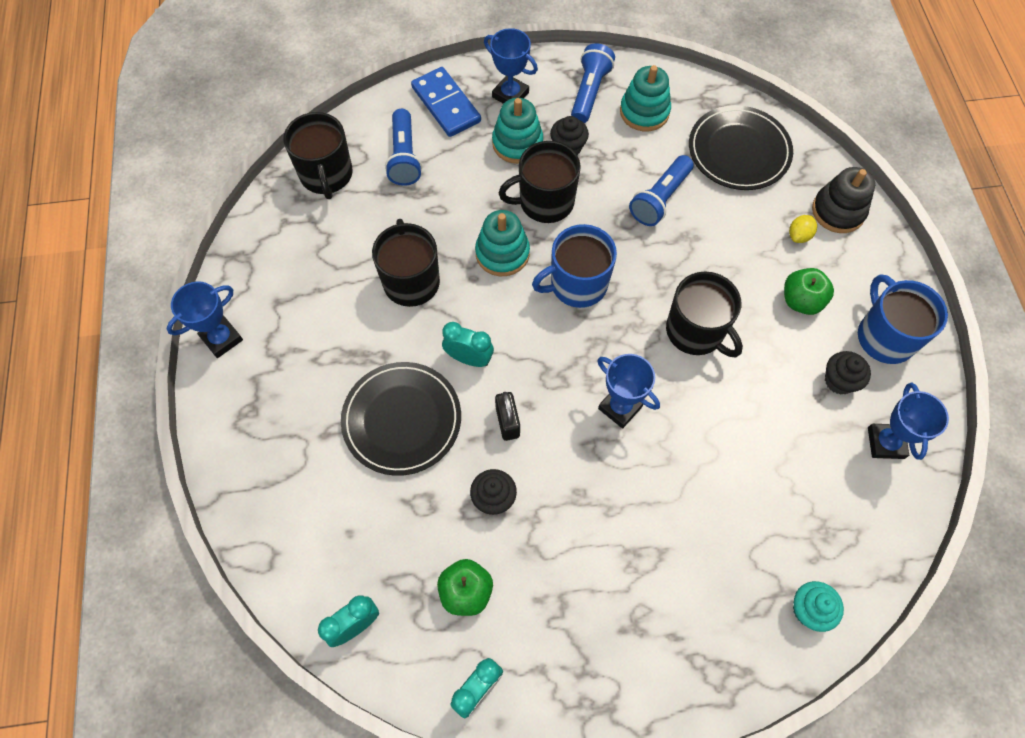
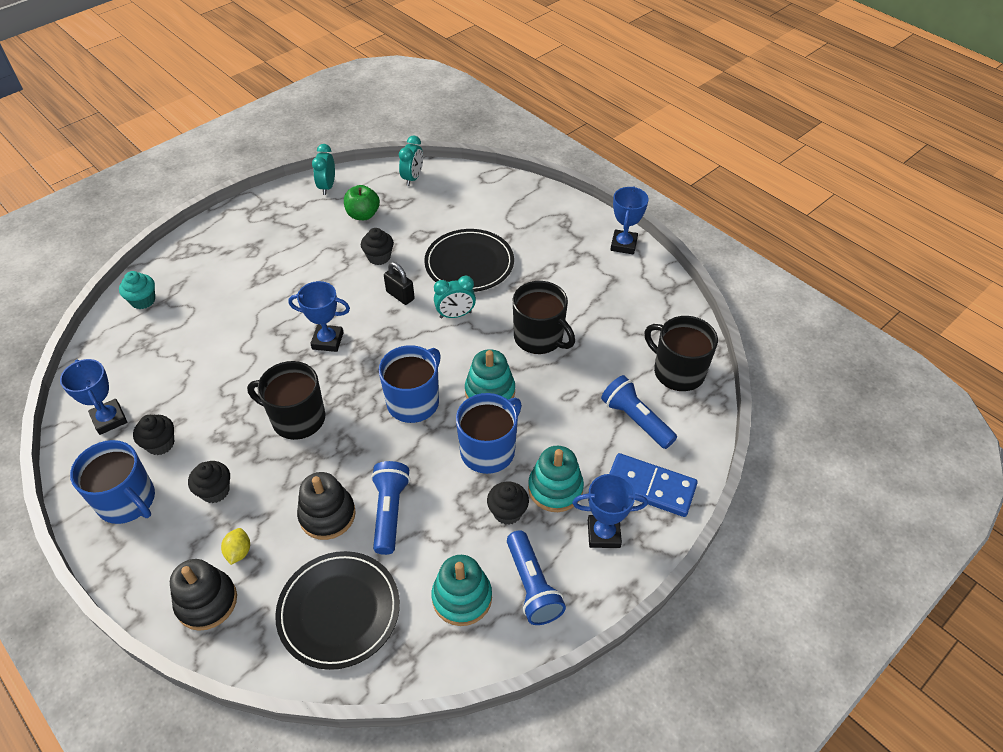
camera: 145 degrees right, 15 degrees down
(545, 202) = (489, 450): black mug -> blue mug
(712, 225) = (327, 515): none -> black stacking toy
(801, 301) = (215, 491): green apple -> black cupcake

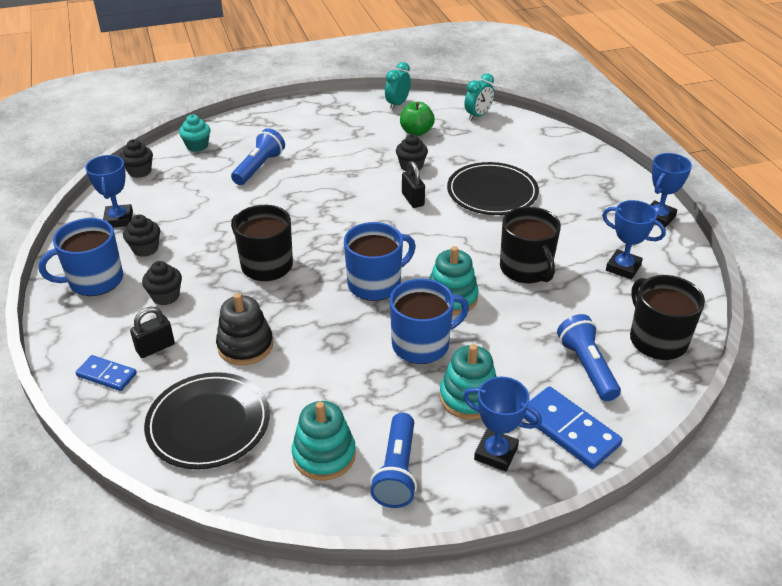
camera: 25 degrees right, 10 degrees down
(127, 501) = (94, 280): blue mug -> blue mug turned 90 degrees clockwise
(207, 602) = (106, 375): black stacking toy -> blue domino
(239, 552) = (155, 347): yellow lemon -> black padlock
(327, 341) = (327, 215): blue trophy -> blue trophy (623, 268)
(390, 512) = (301, 362): blue flashlight -> blue flashlight (259, 167)
(455, 315) = (455, 228): turquoise clock -> none
(507, 512) = (410, 400): black cupcake -> black cupcake (139, 171)

